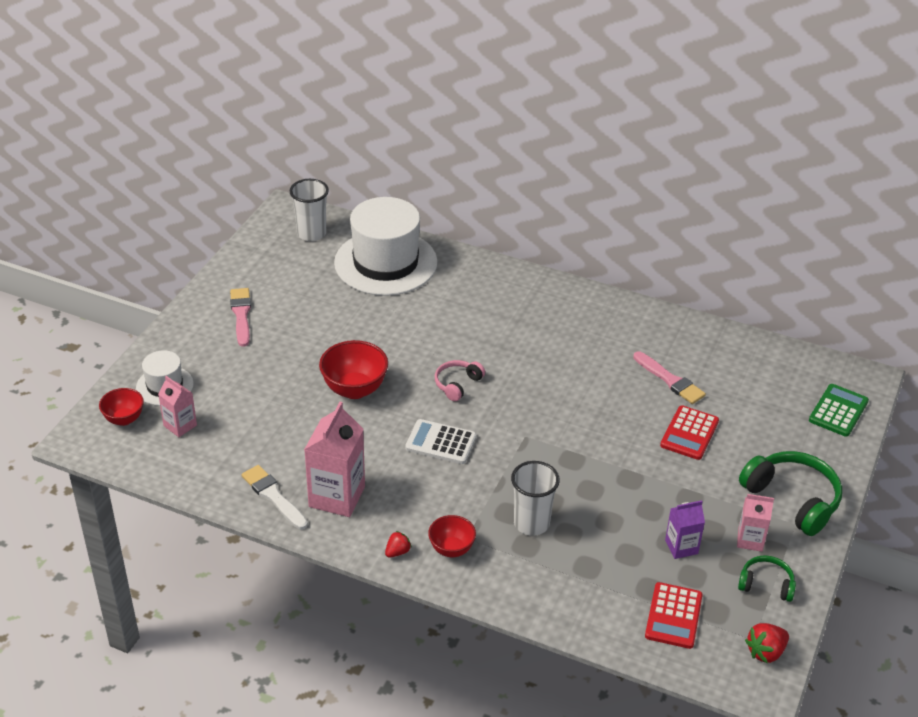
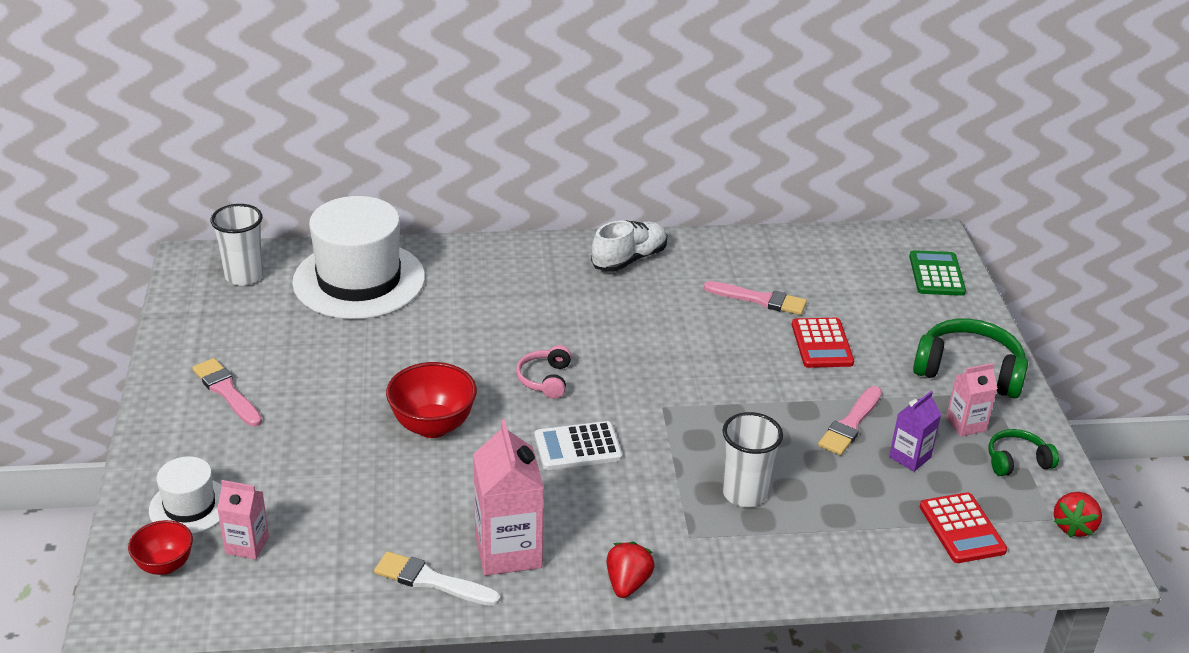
camera: 30 degrees left, 5 degrees down
(397, 552) = (627, 583): red strawberry -> red strawberry, size x1.55
(451, 549) = (684, 556): red bowl -> none
(594, 312) = (629, 259): none -> white shoe
(657, 504) = (850, 424): none -> pink brush

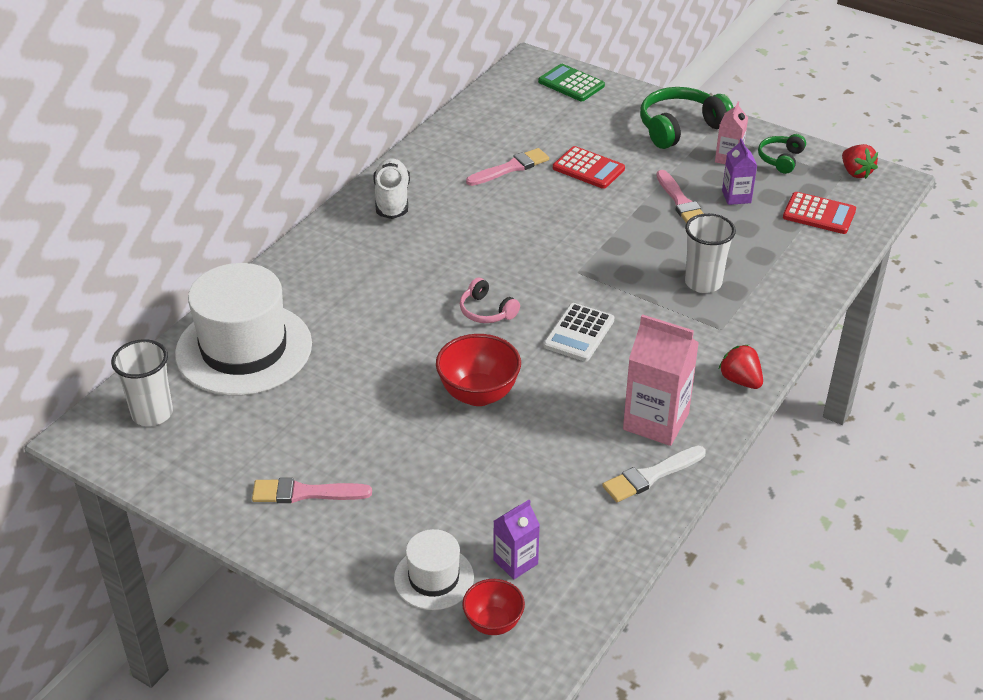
camera: 50 degrees left, 5 degrees up
(247, 545) = (515, 562): pink carton -> purple carton

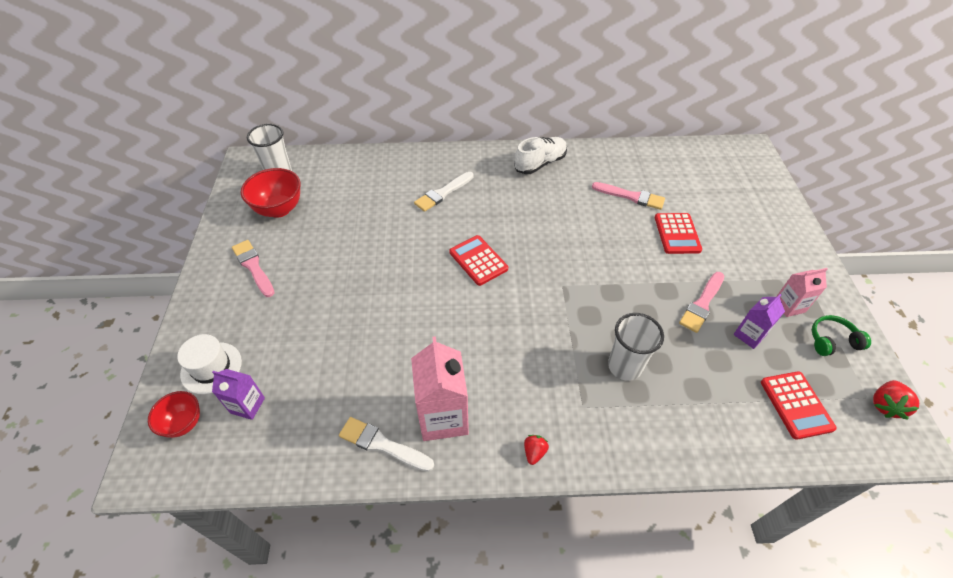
camera: 55 degrees right, 10 degrees up
(244, 349) = (355, 178): white hat -> none
(355, 291) = (443, 193): none -> white brush
(478, 394) = (395, 299): red bowl -> red bowl (279, 209)
(486, 311) = (478, 260): pink headphones -> red calculator
(571, 84) = (755, 178): green calculator -> none
(579, 333) = (499, 320): white calculator -> none
(680, 127) = (786, 258): green headphones -> none
(740, 380) = (534, 452): red strawberry -> red strawberry, size x0.65

